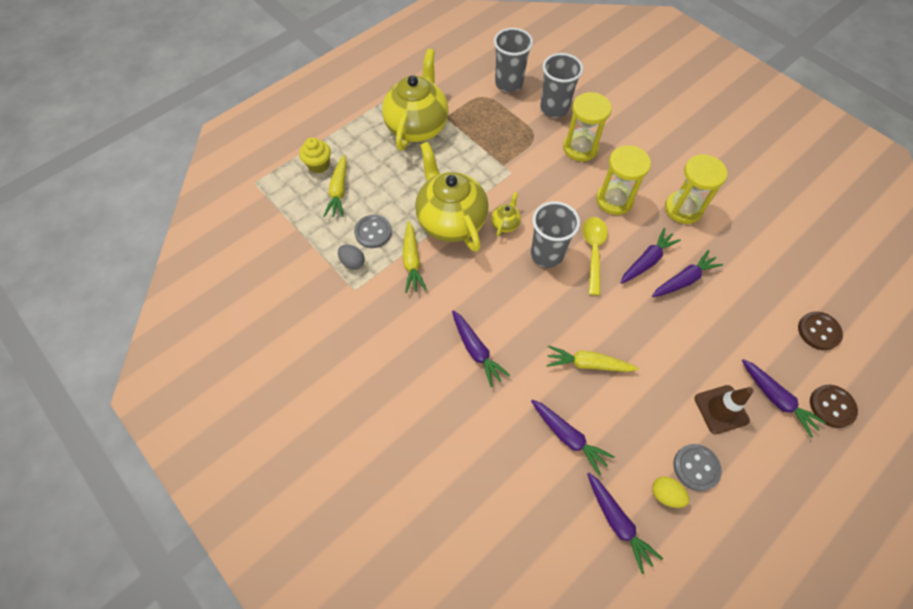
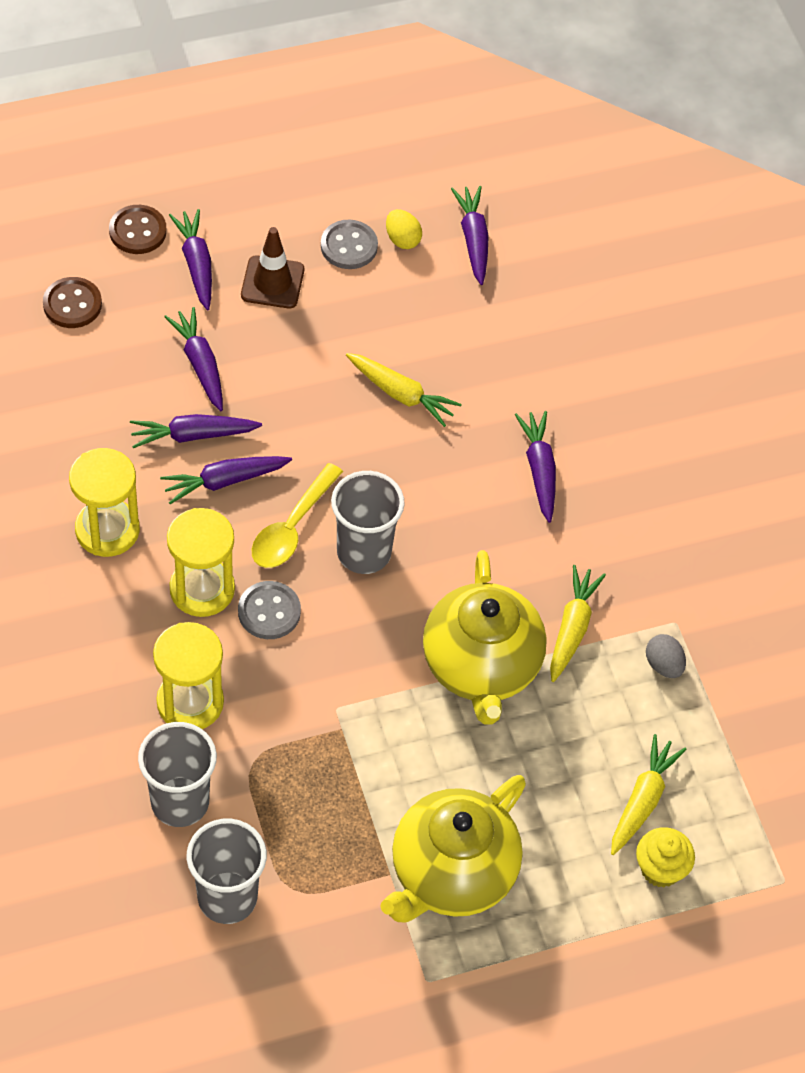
camera: 160 degrees left, 5 degrees down
(373, 232) = (613, 700): grey button -> grey button (269, 612)
(505, 223) = (398, 625): yellow teapot -> none
(568, 437) = (477, 332): purple carrot -> purple carrot (200, 364)

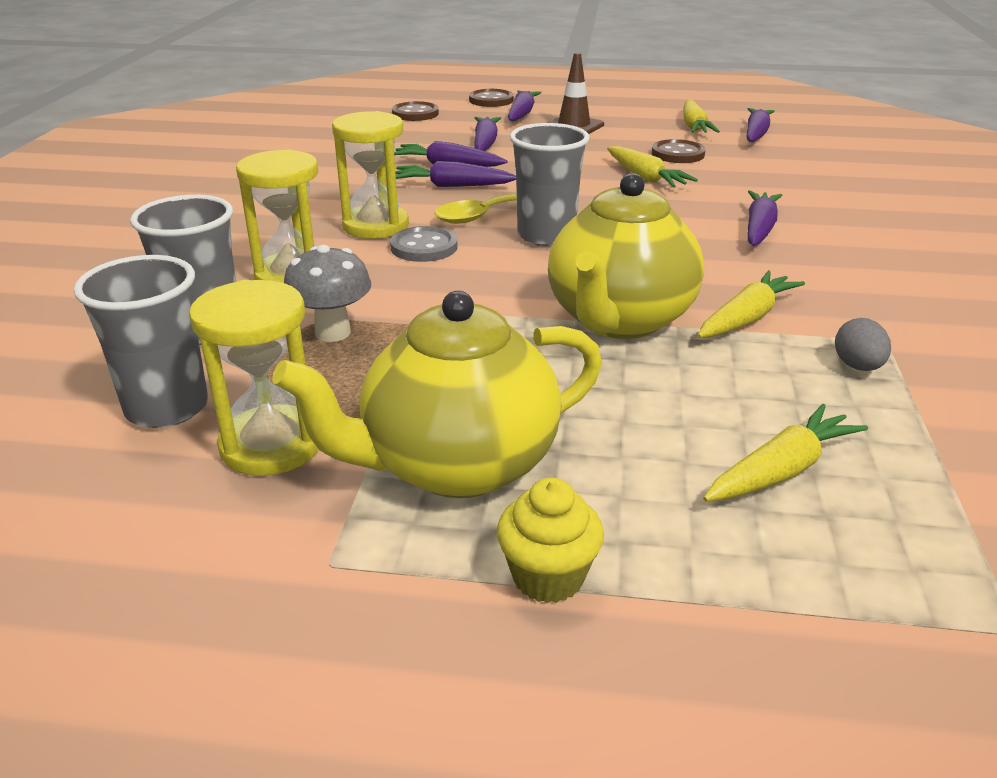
camera: 30 degrees right, 25 degrees down
(107, 530) = (330, 188): yellow hourglass -> yellow hourglass (271, 445)
(278, 767) = (333, 332): none -> grey mushroom
(349, 246) = (647, 123): grey button -> none
(402, 239) = (694, 126): yellow egg -> yellow carrot
(412, 324) = (677, 154): none -> brown button
(660, 869) = (782, 549): yellow cupcake -> yellow cupcake (548, 577)

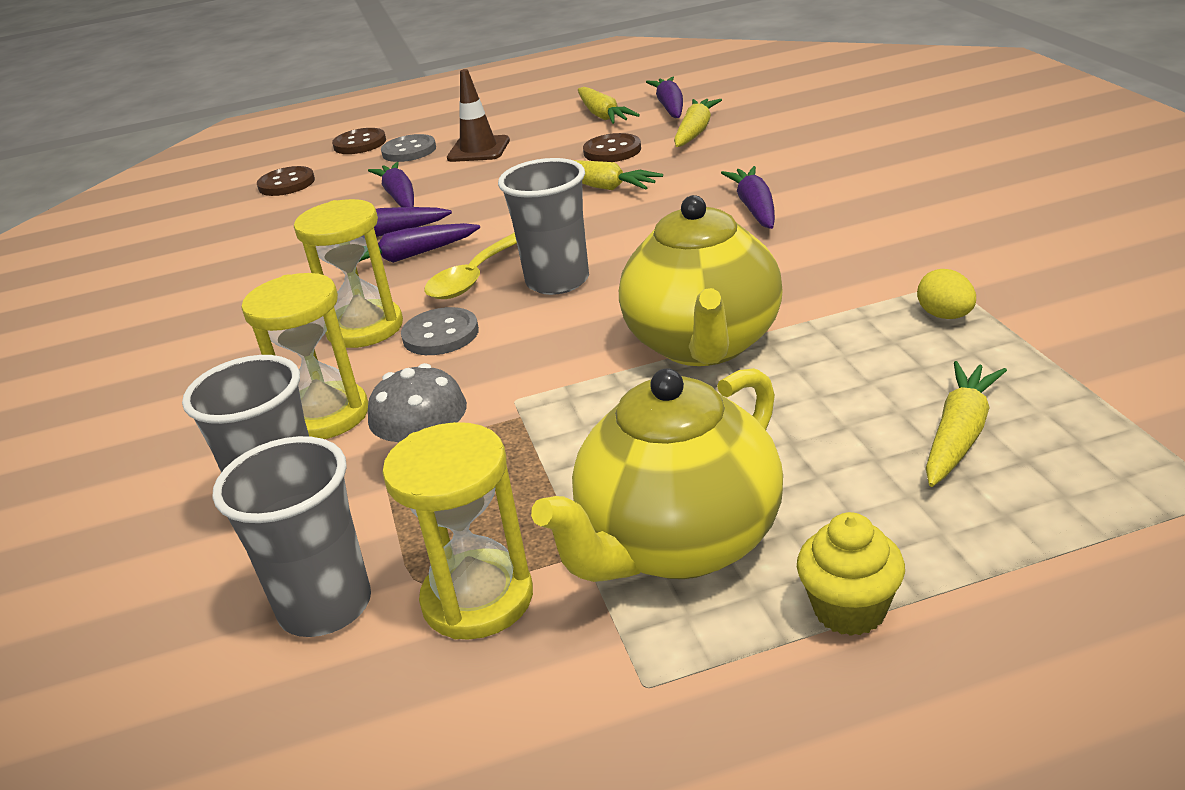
camera: 20 degrees left, 0 degrees up
(521, 114) = (409, 151): purple carrot -> grey button
(746, 318) = (816, 302): yellow carrot -> yellow carrot (695, 131)
(857, 366) = (945, 316): grey egg -> yellow egg

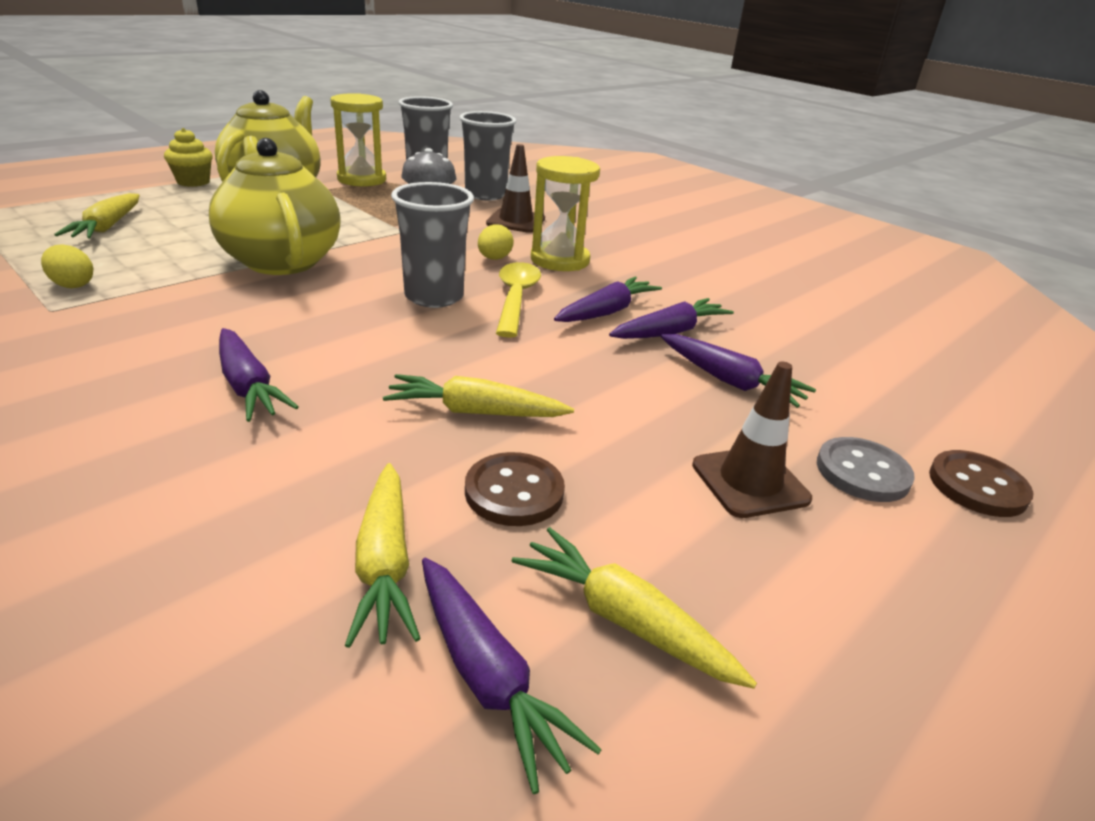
camera: 145 degrees right, 0 degrees up
(286, 184) = (917, 394): brown button -> none
(325, 416) = (516, 221): yellow hourglass -> brown traffic cone
(440, 335) = (494, 258): grey button -> yellow egg

